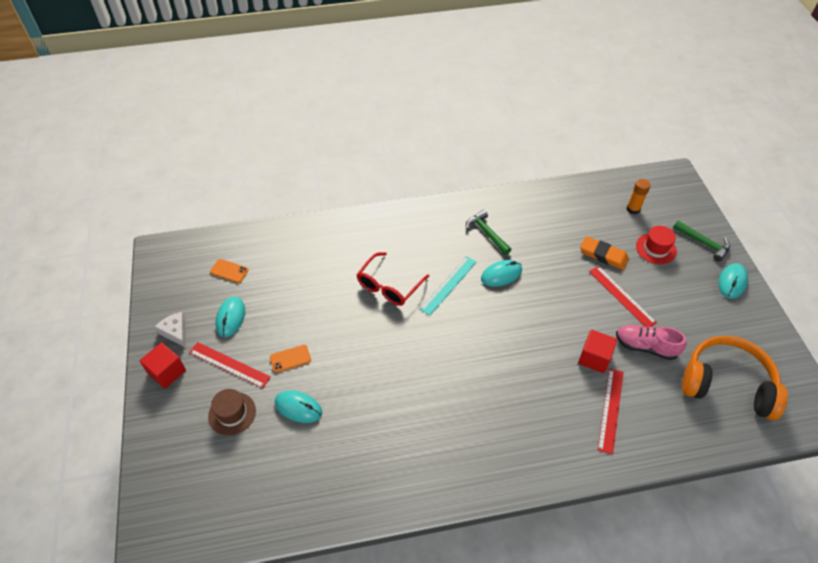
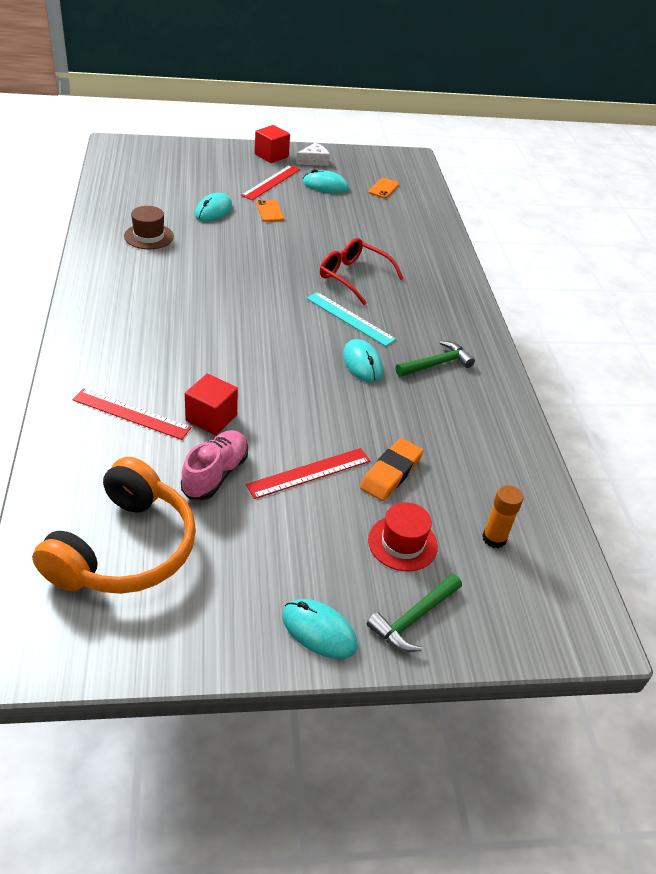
camera: 90 degrees right, 10 degrees down
(232, 413) = (219, 180): brown hat -> brown hat (149, 236)

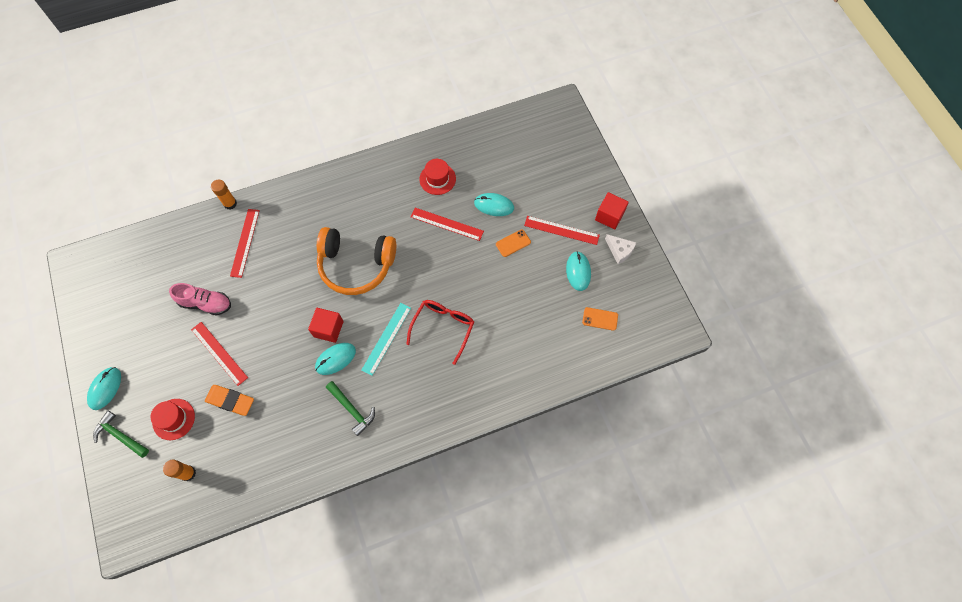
camera: 80 degrees right, 25 degrees up
(47, 418) = (230, 203): none -> orange glue stick
(124, 549) = (143, 279): orange headphones -> orange headphones (356, 265)
(149, 236) = (437, 179): brown hat -> red hat
(211, 418) = (253, 285): red cube -> red cube (328, 329)
(217, 244) = (447, 224): none -> red ruler

